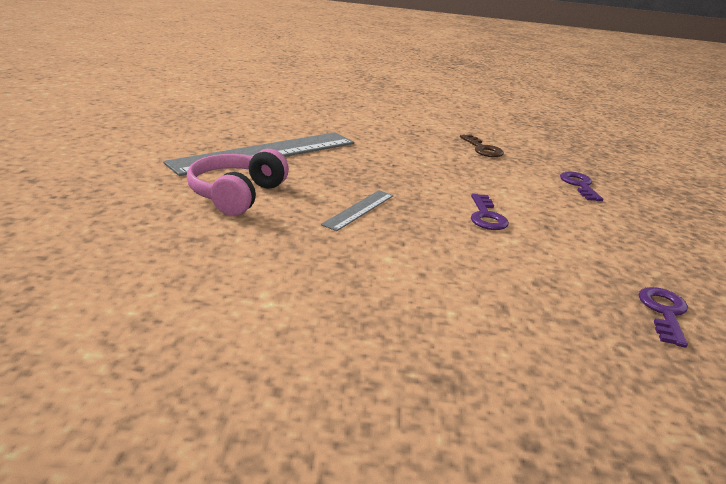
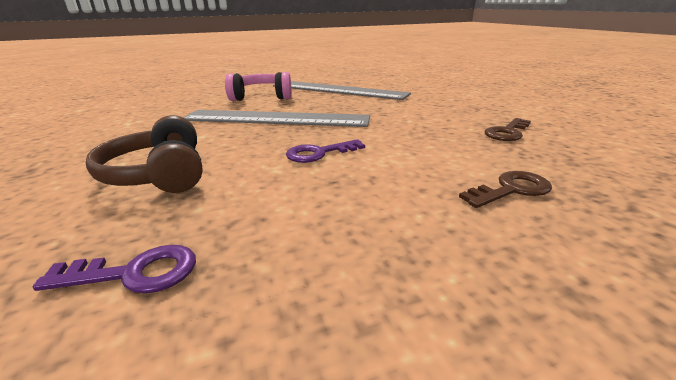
camera: 70 degrees right, 0 degrees up
(359, 210) = (275, 119): grey ruler -> grey ruler, size x2.21
(499, 293) = (159, 174): none -> brown headphones
(579, 185) = (511, 190): purple key -> brown key

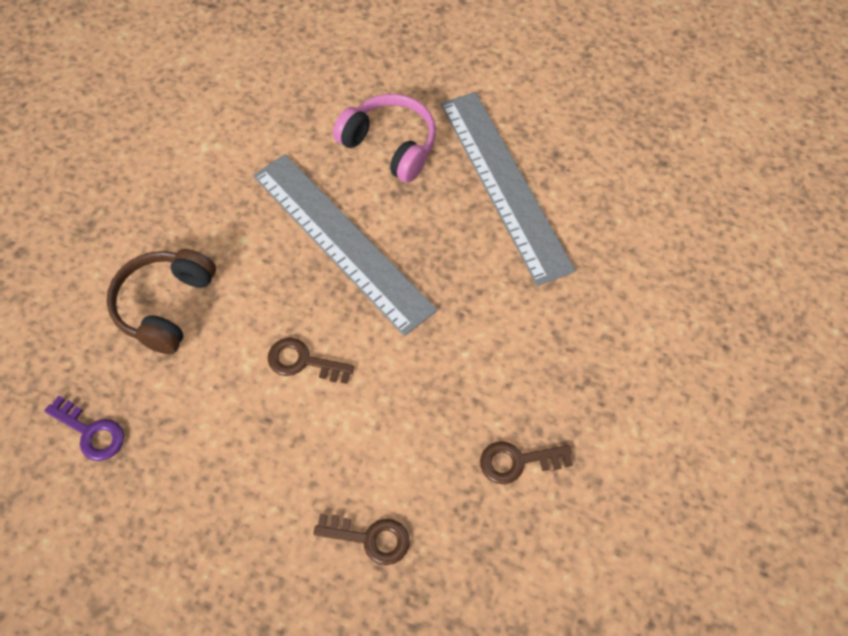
camera: 40 degrees right, 35 degrees up
(319, 153) = (303, 361): purple key -> brown key

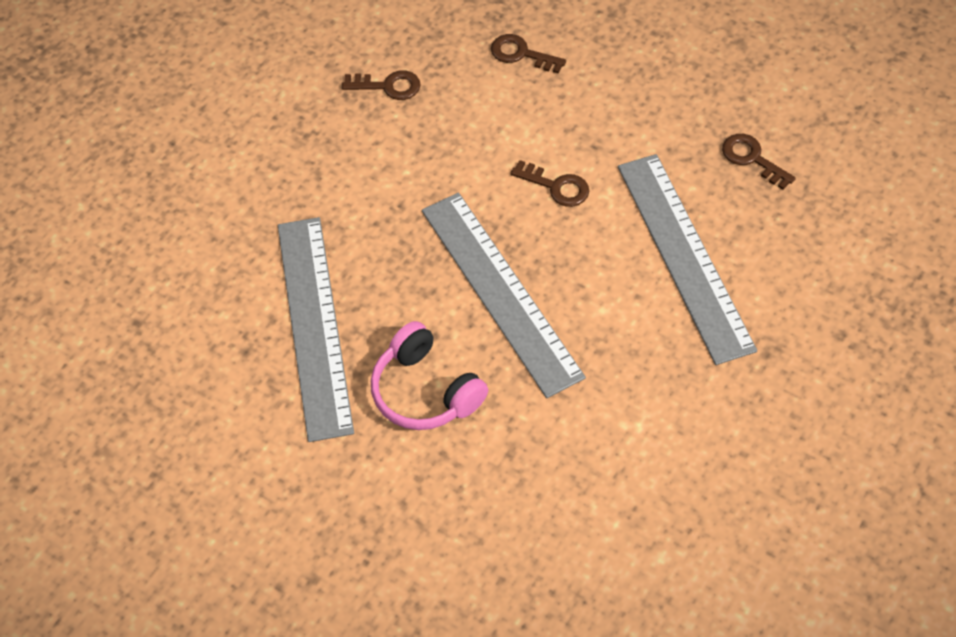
camera: 165 degrees left, 5 degrees down
(91, 432) = (752, 158): purple key -> brown key
(165, 306) = (685, 255): brown headphones -> grey ruler

